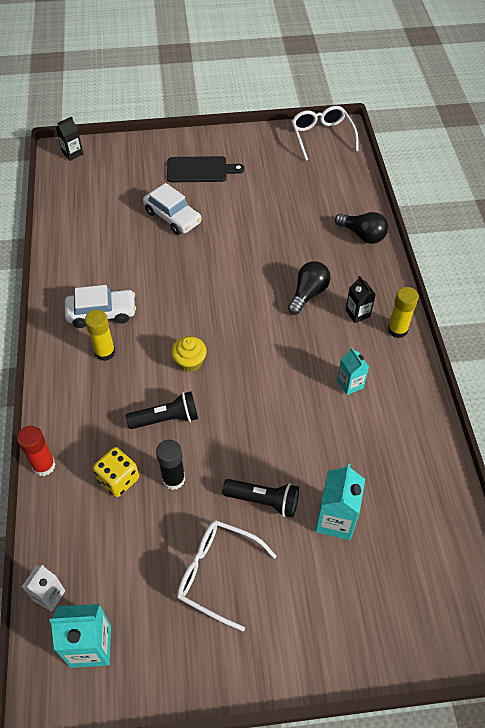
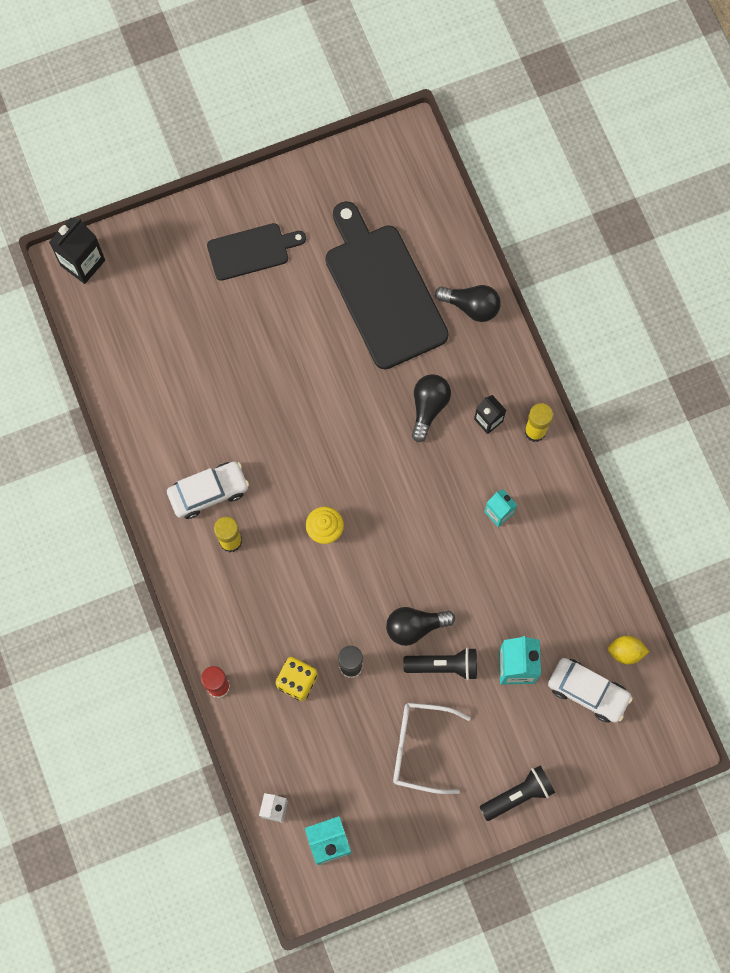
camera: 15 degrees left, 20 degrees up
(72, 153) = (82, 263): black carton -> black carton, size x1.59
(166, 419) = (322, 603): black flashlight -> black flashlight (518, 795)
(173, 217) = (242, 335): white car -> white car (588, 691)
(246, 459) = (415, 627): none -> black light bulb
(294, 212) = (383, 290): none -> black cutting board
(322, 136) = (387, 155): white glasses -> none
(450, 533) = (625, 652): none -> yellow lemon

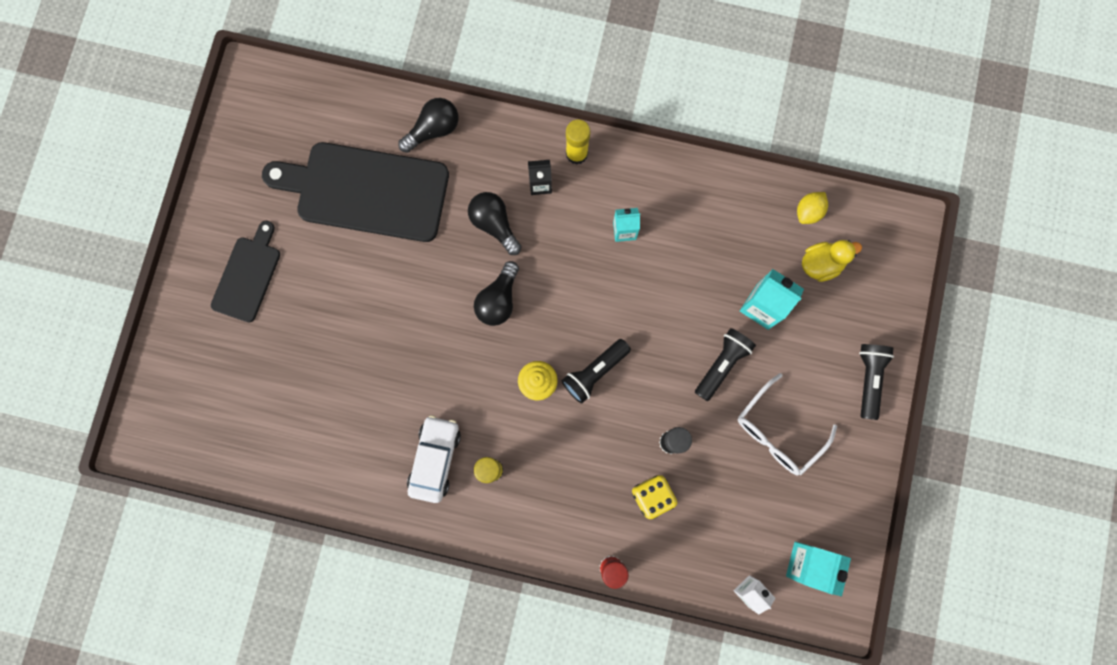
camera: 55 degrees left, 5 degrees up
(82, 263) = (146, 429): black carton -> none
(365, 568) = (594, 372): none -> black flashlight
(415, 627) = (673, 365): black light bulb -> black light bulb (498, 300)
(588, 691) = (821, 264): white car -> yellow duck

